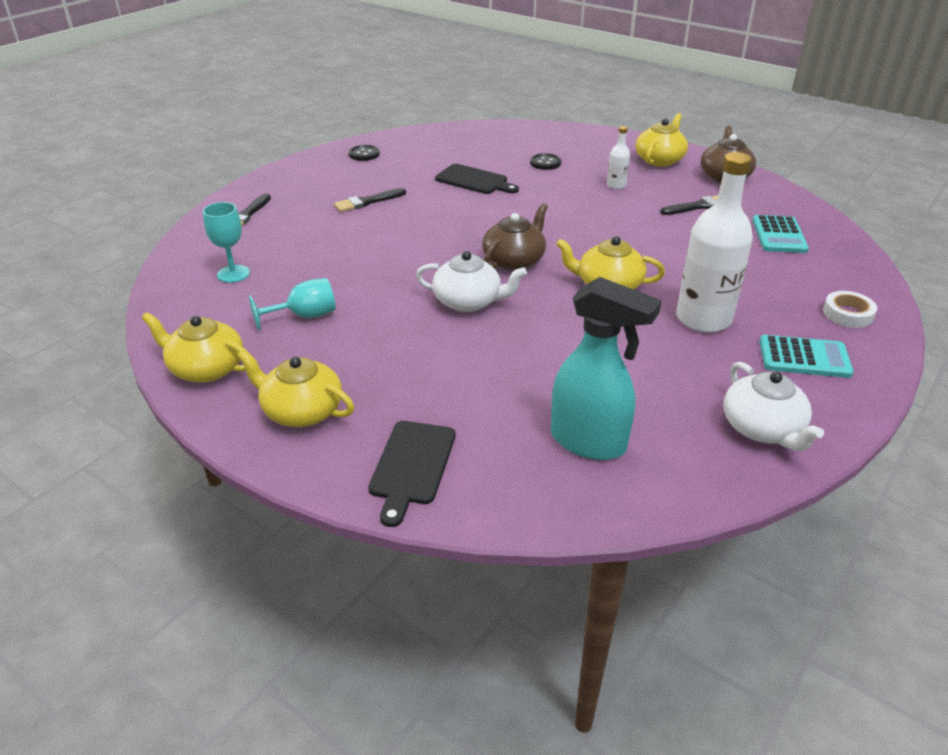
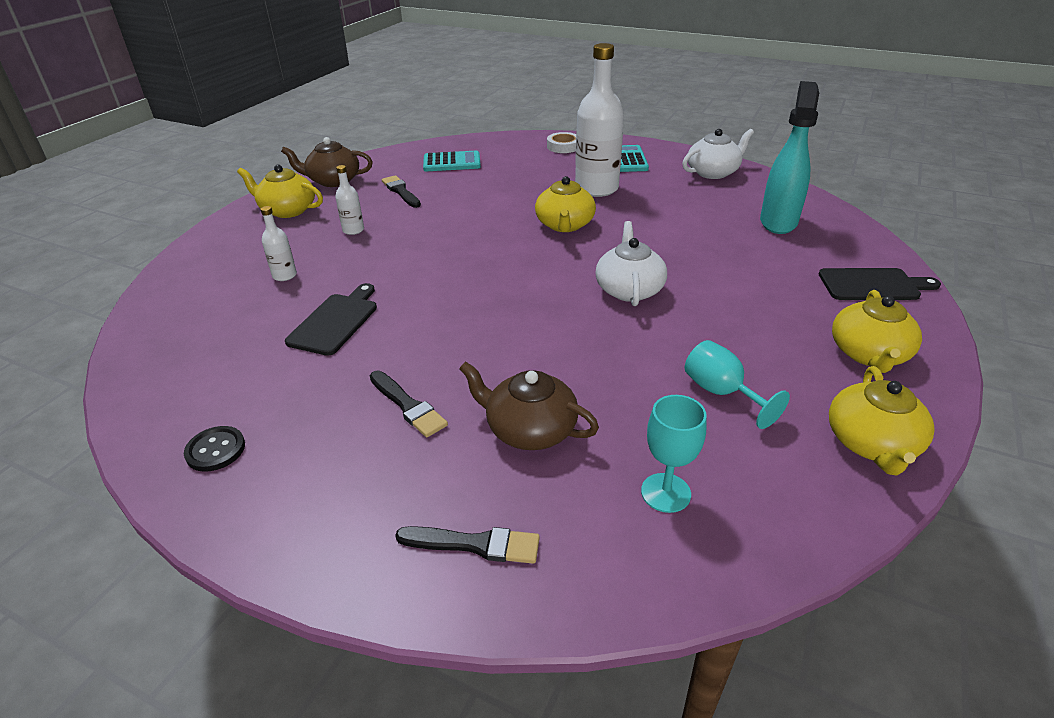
camera: 100 degrees left, 0 degrees up
(514, 260) = (537, 273): brown teapot -> brown teapot (529, 429)
(545, 163) = (284, 275): black button -> white bottle

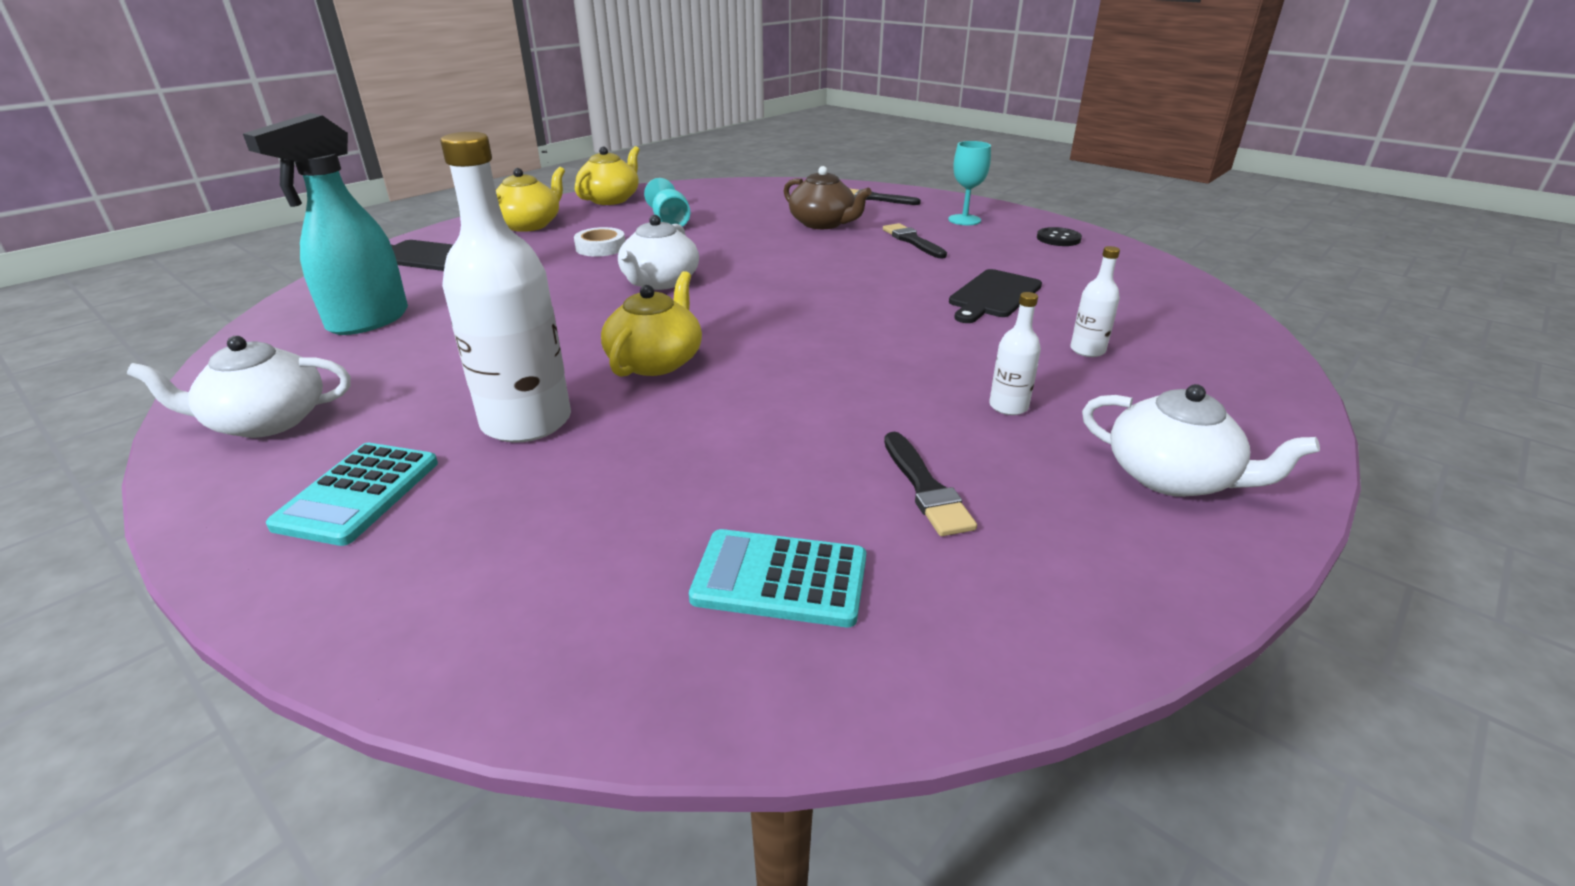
camera: 165 degrees left, 5 degrees down
(287, 210) = (1172, 477): yellow teapot -> white teapot
(333, 181) = (1112, 564): brown teapot -> none
(563, 146) = (428, 589): white tape -> white tape (600, 247)
(665, 493) = (756, 199): turquoise goblet -> turquoise goblet (964, 220)

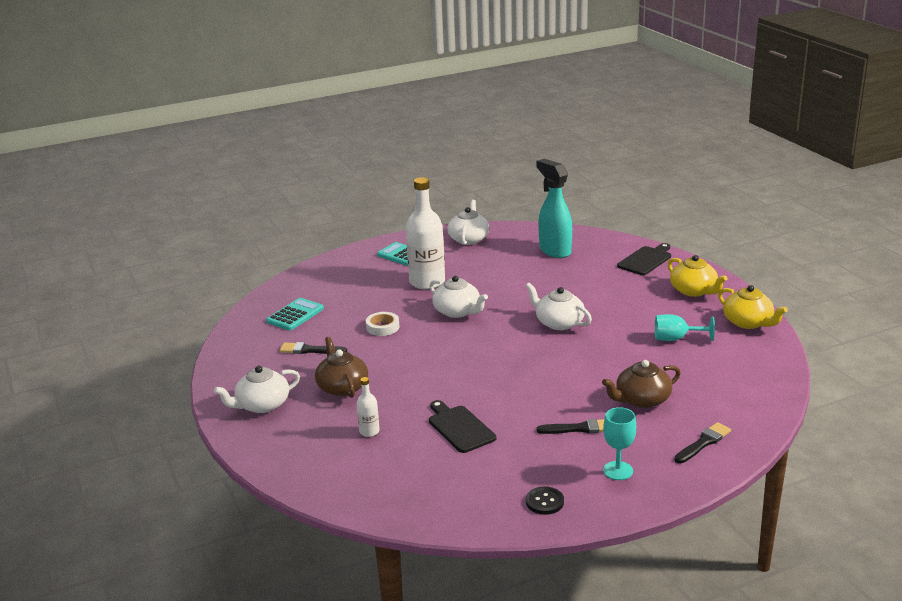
camera: 115 degrees right, 5 degrees down
(600, 247) = (632, 310): white tape -> white tape (382, 327)
(656, 361) = (457, 311): yellow teapot -> white teapot
(1008, 406) = (342, 387): white bottle -> brown teapot

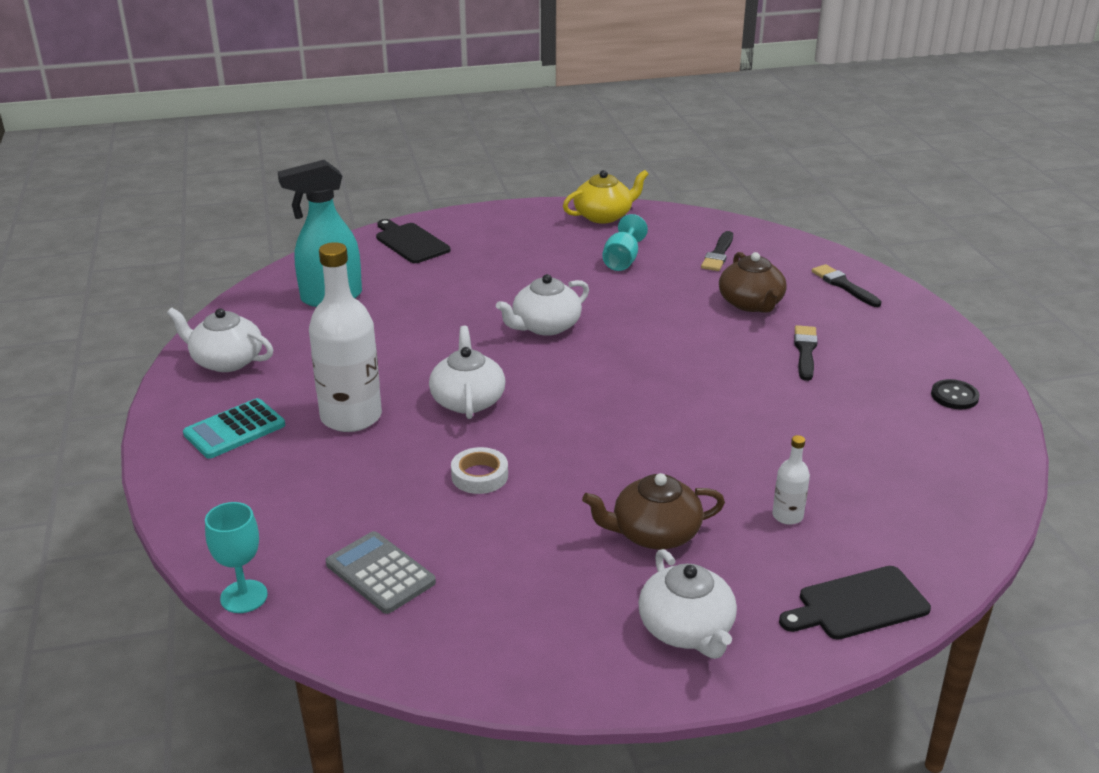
camera: 80 degrees left, 5 degrees up
(295, 315) = (380, 573): turquoise calculator -> grey calculator
(310, 350) = (520, 562): black brush -> black brush (718, 254)
(457, 311) = (468, 400): white teapot -> white teapot turned 60 degrees counterclockwise
(460, 427) = (789, 436): black cutting board -> black cutting board (857, 604)
(618, 471) = (893, 341): turquoise goblet -> turquoise goblet (244, 596)
(694, 291) = (512, 229): yellow teapot -> none

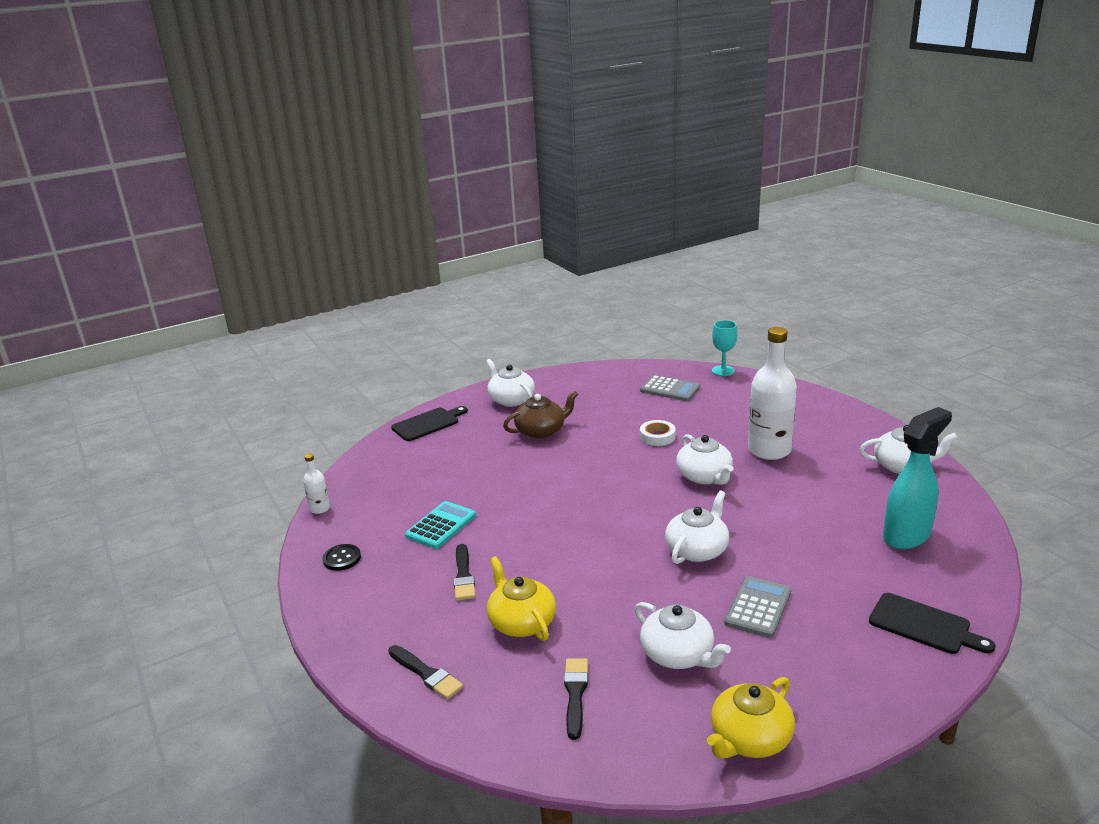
camera: 165 degrees right, 5 degrees down
(234, 429) = (830, 428): turquoise calculator -> turquoise calculator (441, 526)
(529, 275) = (758, 607): none -> grey calculator
(622, 260) = (678, 655): turquoise goblet -> white teapot
(751, 303) = (521, 622): brown teapot -> yellow teapot
(787, 516) = (467, 453): white bottle -> white bottle (319, 508)

